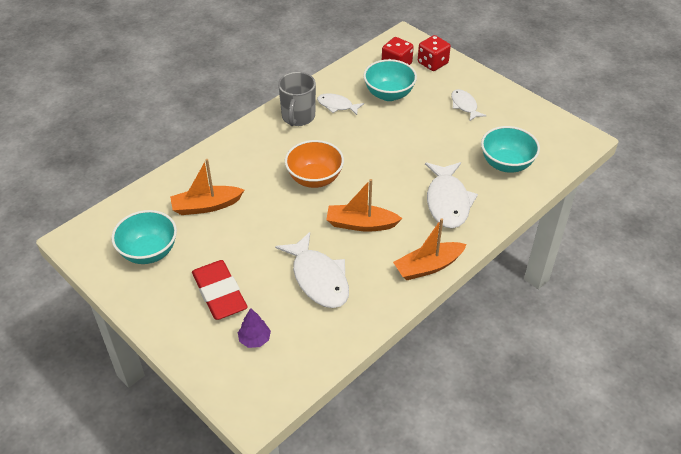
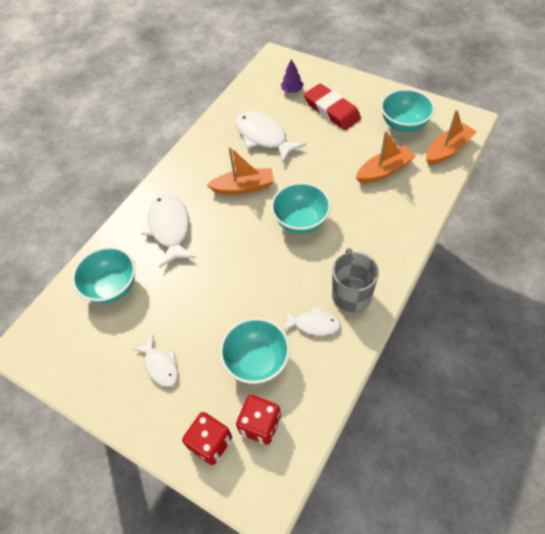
camera: 170 degrees right, 10 degrees up
(315, 179) = (301, 221): orange bowl -> turquoise bowl
(428, 266) = (180, 165): orange boat -> orange boat (447, 150)

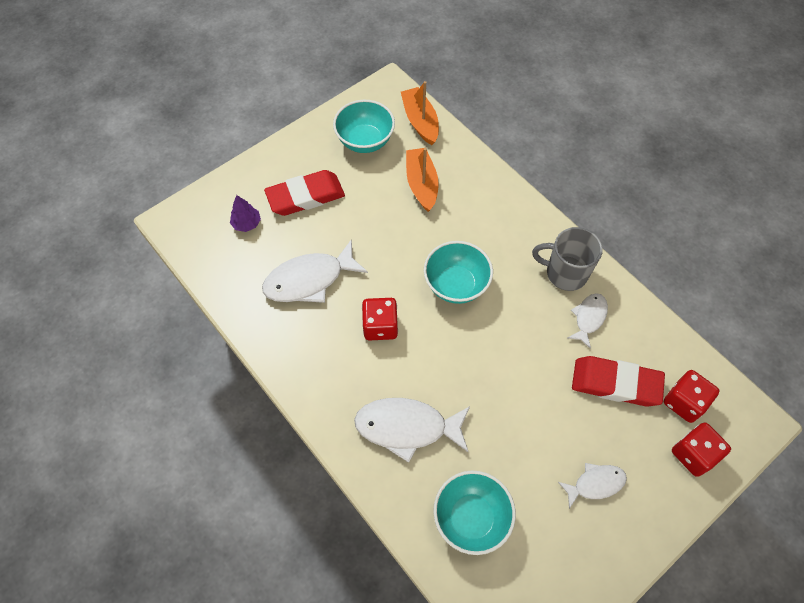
camera: 75 degrees left, 5 degrees up
(243, 187) = (380, 326): orange boat -> red dice
(257, 361) = (615, 384): turquoise bowl -> red eraser

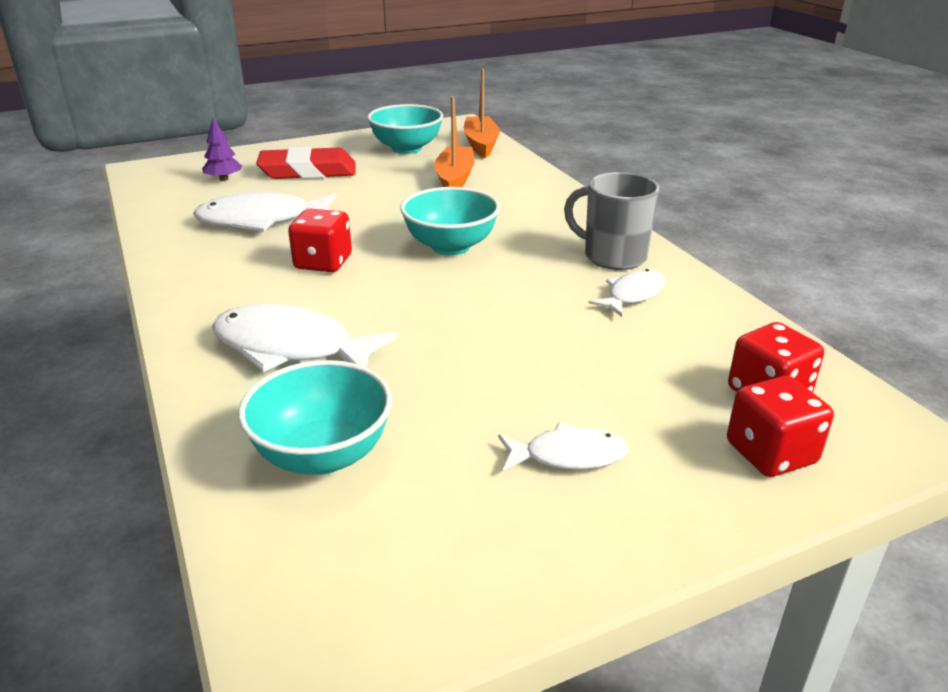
camera: 15 degrees right, 30 degrees down
(615, 384) = (651, 358): red eraser -> none

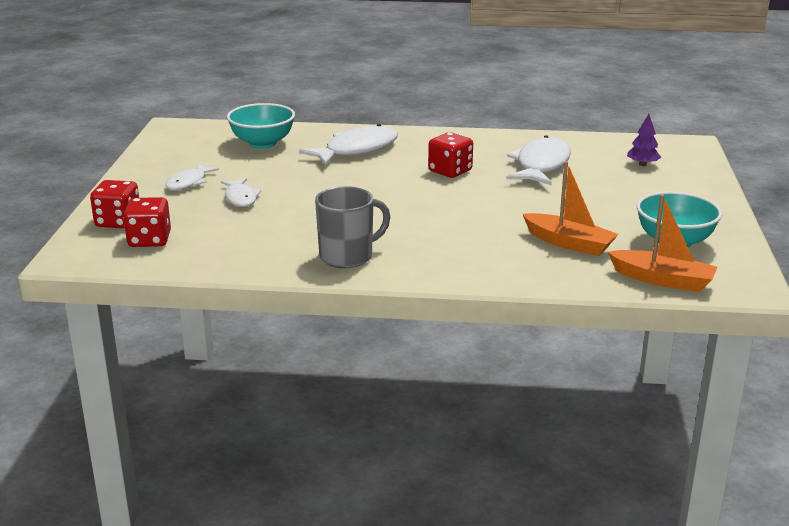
camera: 120 degrees right, 5 degrees down
(308, 171) = (638, 193): red eraser -> none
(450, 246) = (430, 210): turquoise bowl -> none
(632, 295) = (289, 243): white fish -> white fish (241, 198)

